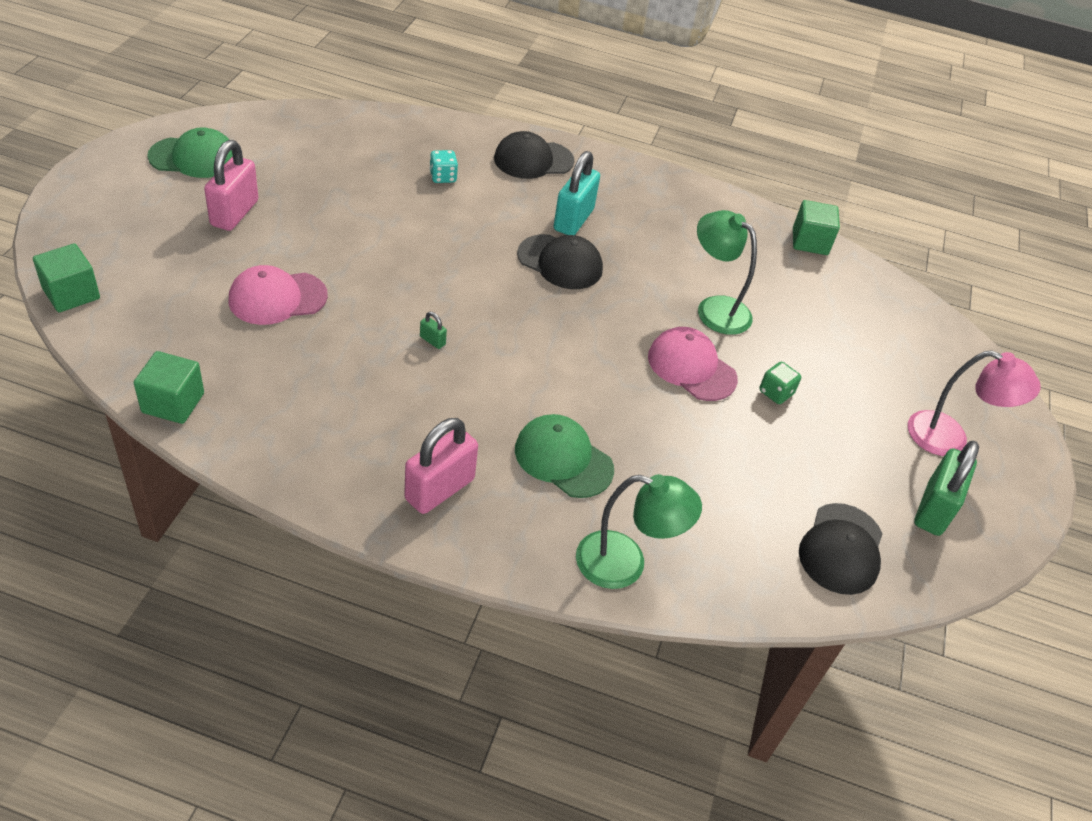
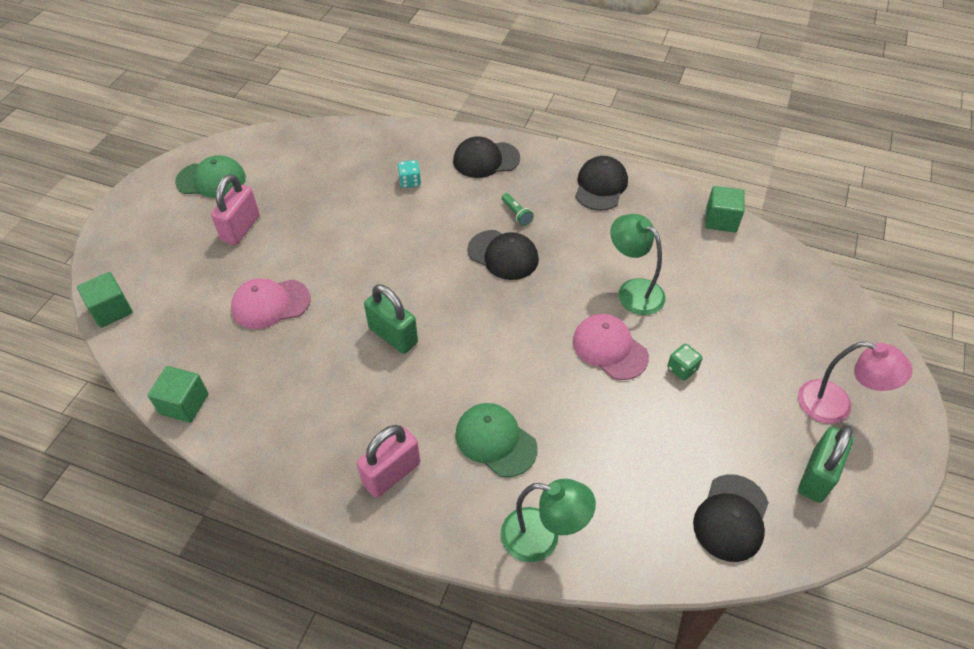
camera: 10 degrees right, 5 degrees up
(432, 340) = (393, 335): green padlock -> green padlock, size x2.37
(573, 220) = (516, 214): turquoise padlock -> green flashlight
(670, 197) = (600, 186): none -> black cap

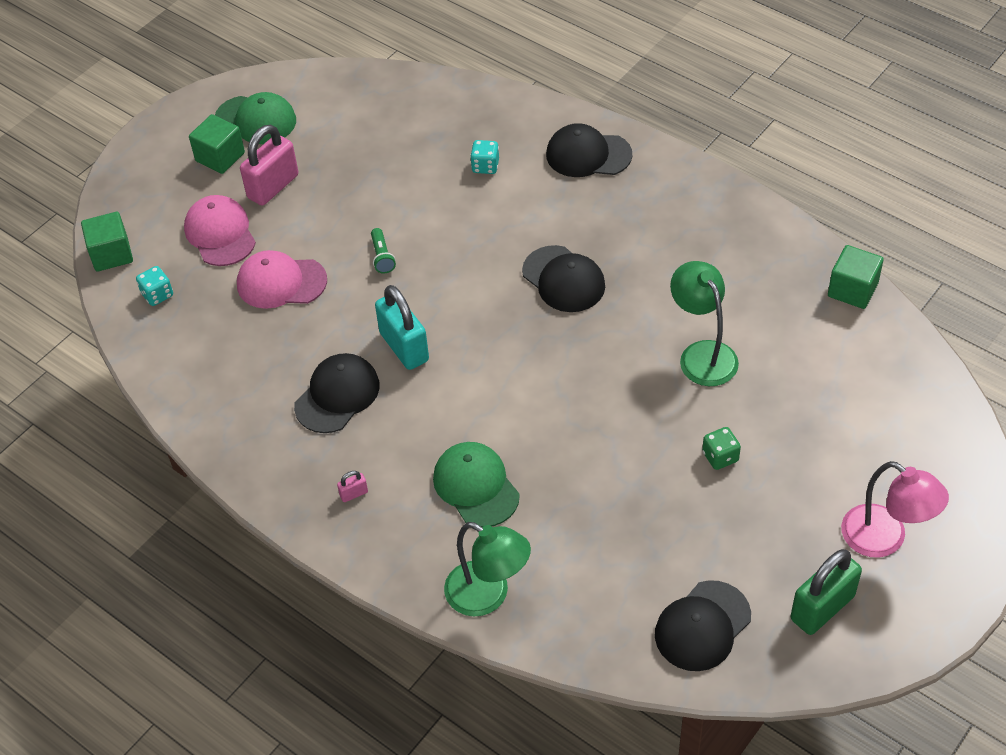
camera: 20 degrees right, 0 degrees up
(162, 336) = (157, 295): none -> turquoise dice
(184, 404) = (162, 373): green cube -> green cube (220, 157)
(391, 473) = (354, 494): pink padlock -> pink padlock, size x0.42
(393, 335) = (404, 347): green padlock -> turquoise padlock
(516, 214) = (599, 232): green flashlight -> green flashlight (382, 257)
(600, 186) = (718, 216): black cap -> black cap (337, 395)
(610, 348) = (645, 415): pink cap -> pink cap (220, 233)

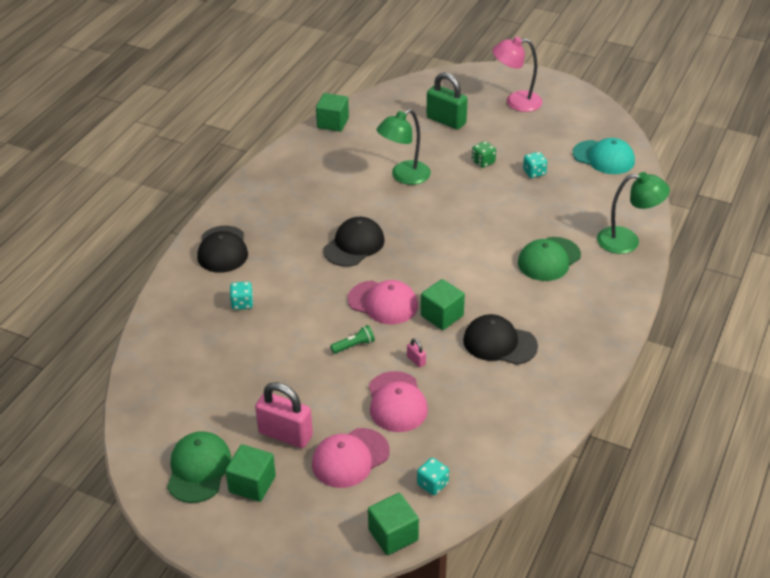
camera: 105 degrees left, 10 degrees down
(354, 494) = (581, 316): pink padlock -> pink padlock (416, 360)
(404, 347) = (442, 316): turquoise padlock -> green cube
(446, 293) = (383, 303): none -> pink cap
(488, 596) = (627, 241): green lamp -> green lamp turned 75 degrees clockwise
(680, 517) = (534, 172): none -> turquoise dice
(702, 626) = (603, 157): black cap -> turquoise cap
(822, 608) = (570, 119): green padlock -> green padlock (446, 121)
(885, 539) = (516, 102): pink lamp -> pink lamp turned 120 degrees counterclockwise

